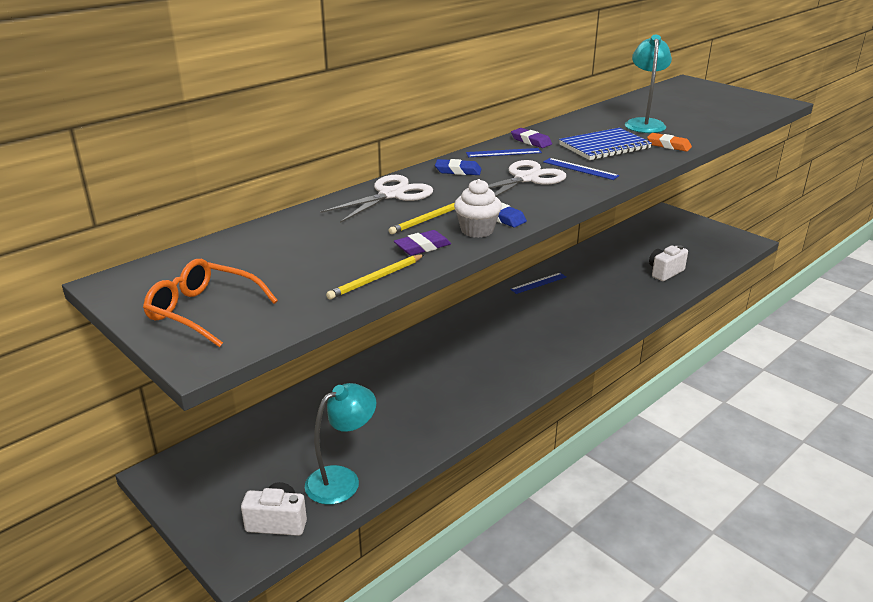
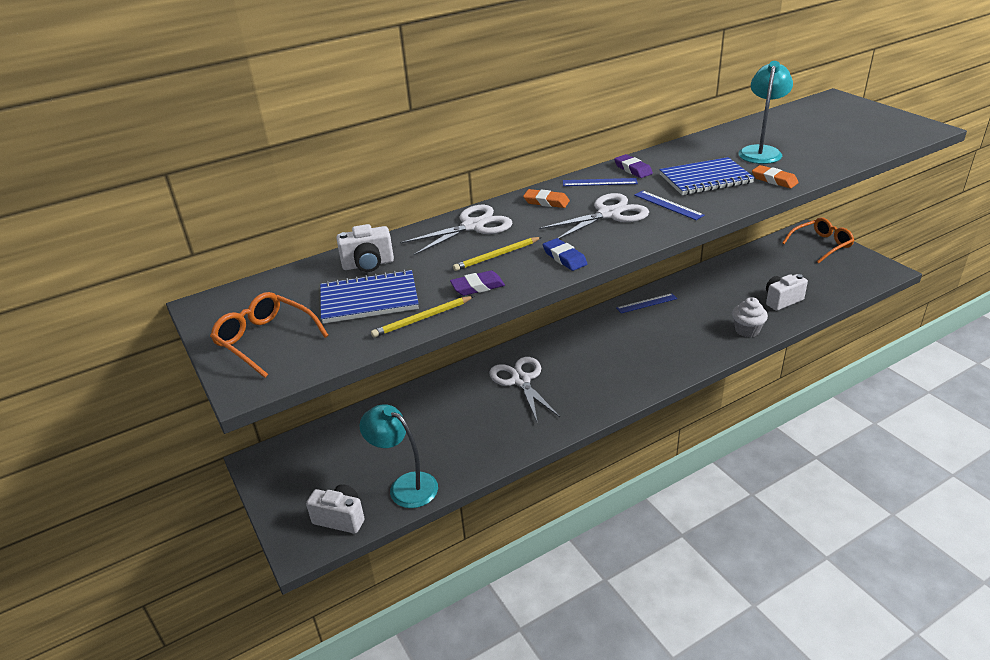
camera: 15 degrees right, 5 degrees up
(292, 234) = (368, 265): none -> white camera
(308, 265) = (369, 299): none -> blue notebook
(342, 479) = (405, 486): turquoise lamp -> turquoise lamp turned 120 degrees counterclockwise
(435, 364) = (521, 380): none -> white scissors
(458, 171) = (546, 202): blue eraser -> orange eraser
(477, 230) = (535, 271): white cupcake -> white cupcake (747, 330)
(682, 223) = (821, 245): none -> orange glasses

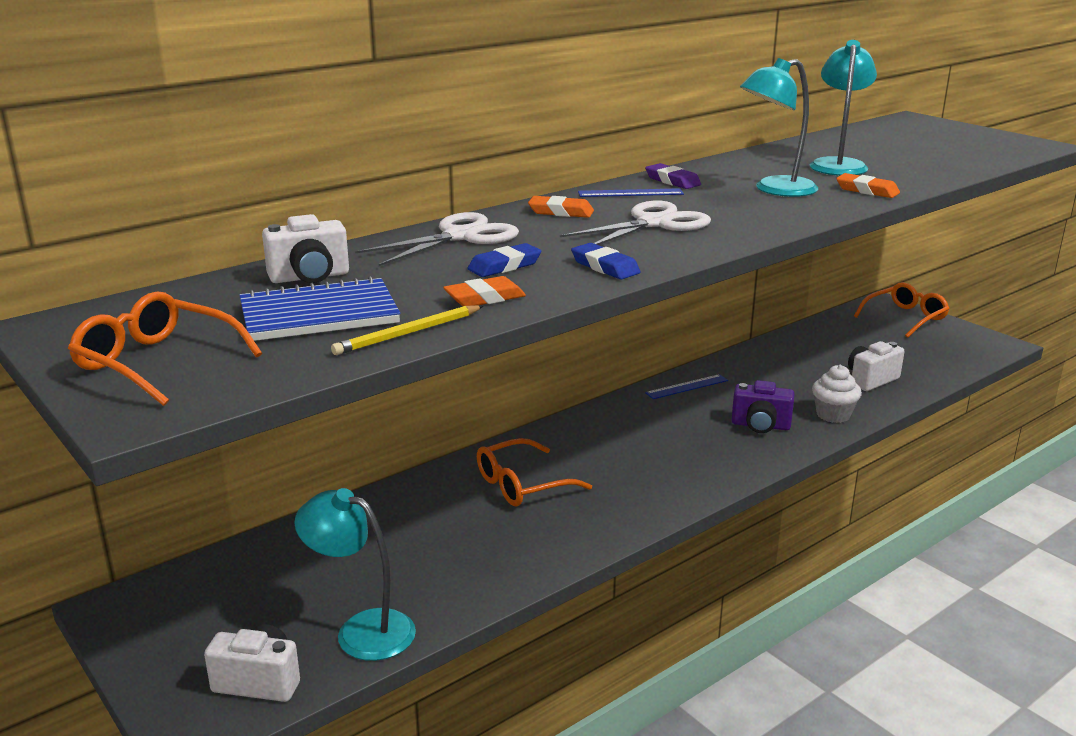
camera: 10 degrees left, 10 degrees down
(477, 287) = (485, 298): purple eraser -> orange eraser
(497, 256) = (504, 266): yellow pencil -> blue eraser
(521, 380) = (523, 484): white scissors -> orange glasses
(668, 205) = (733, 214): blue ruler -> none
(692, 338) = (760, 426): none -> purple camera
(705, 179) = (775, 190): blue notebook -> turquoise lamp

